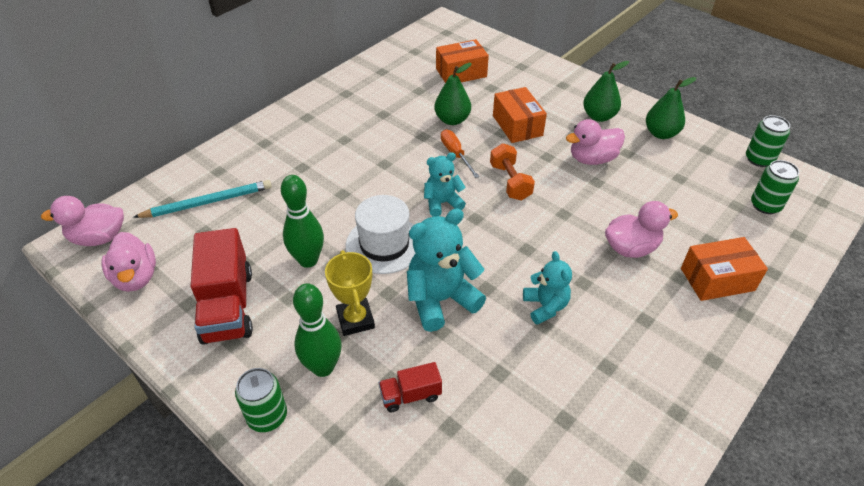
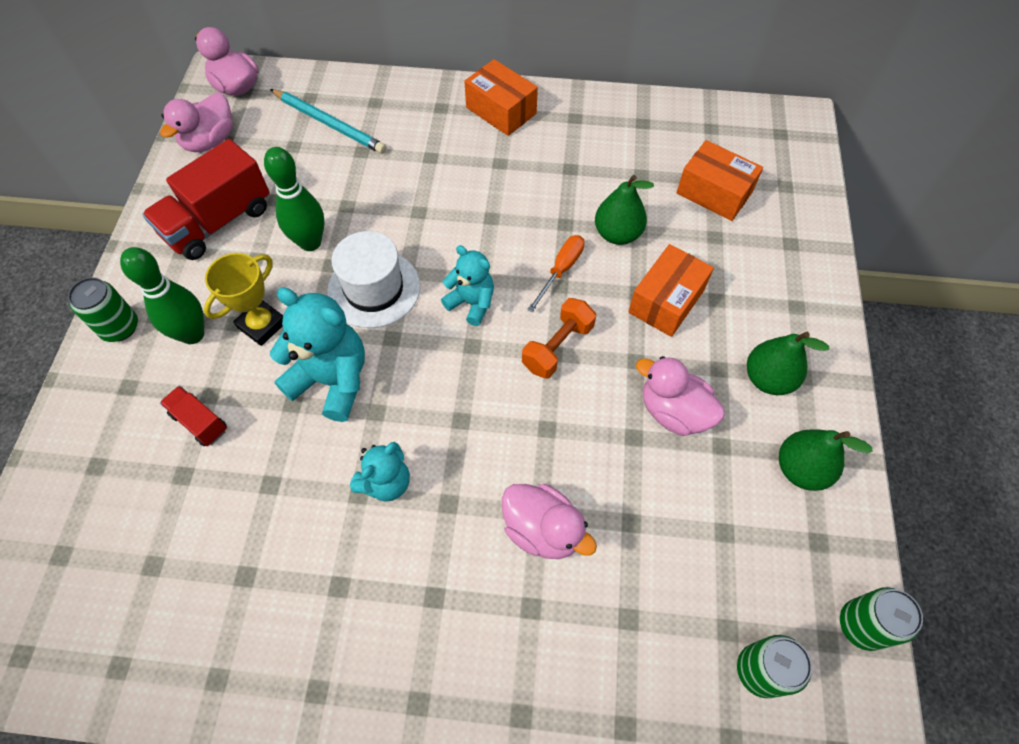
camera: 55 degrees right, 15 degrees up
(717, 279) = (560, 657): orange box -> orange box (501, 111)

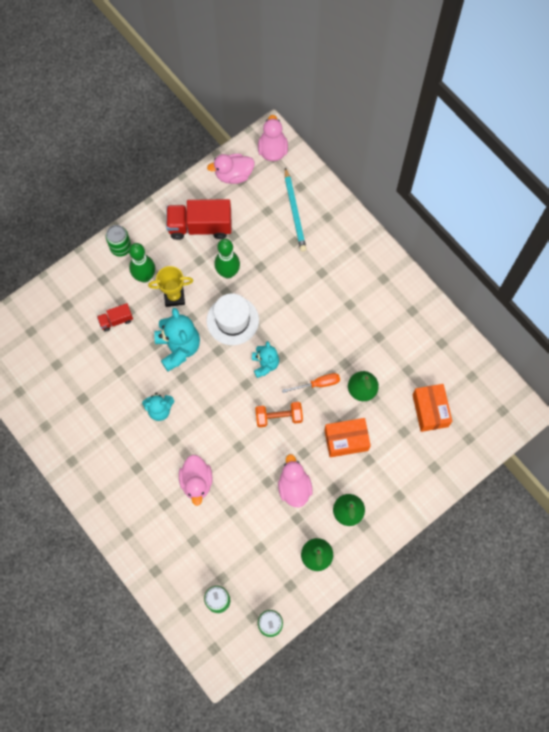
camera: 45 degrees right, 10 degrees up
(200, 422) = (116, 320): red truck -> red truck turned 105 degrees counterclockwise
(501, 111) = (381, 275): orange box -> none

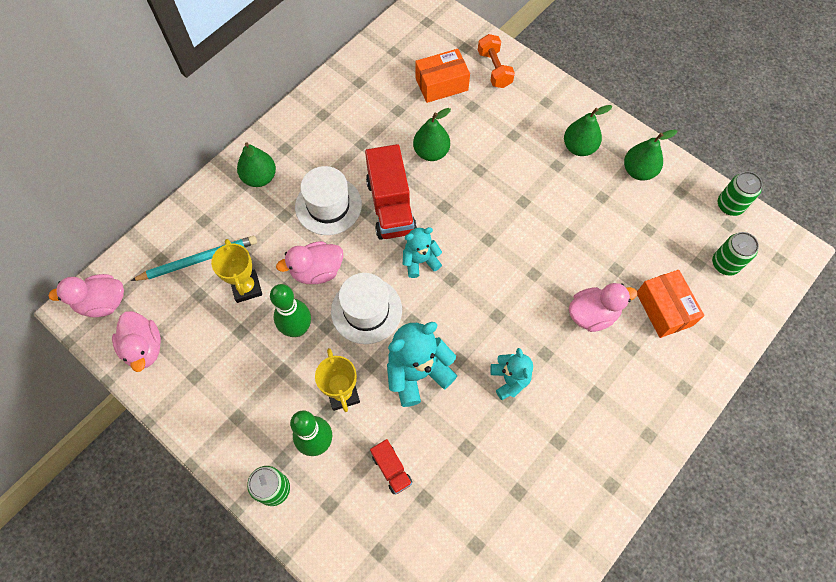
camera: 100 degrees left, 5 degrees down
(200, 226) = (230, 379): red truck -> red truck (391, 206)
(266, 242) = (246, 287): none -> yellow trophy
(279, 417) = (485, 234): orange dumbbell -> orange dumbbell (494, 69)
(294, 487) = (567, 205): pink duck -> pink duck (317, 271)
(318, 384) = (434, 198): orange screwdriver -> none
(325, 305) = (328, 205): none -> white hat
(346, 440) = (496, 160): orange box -> orange box (664, 309)
(358, 258) = (259, 177): none -> green pear

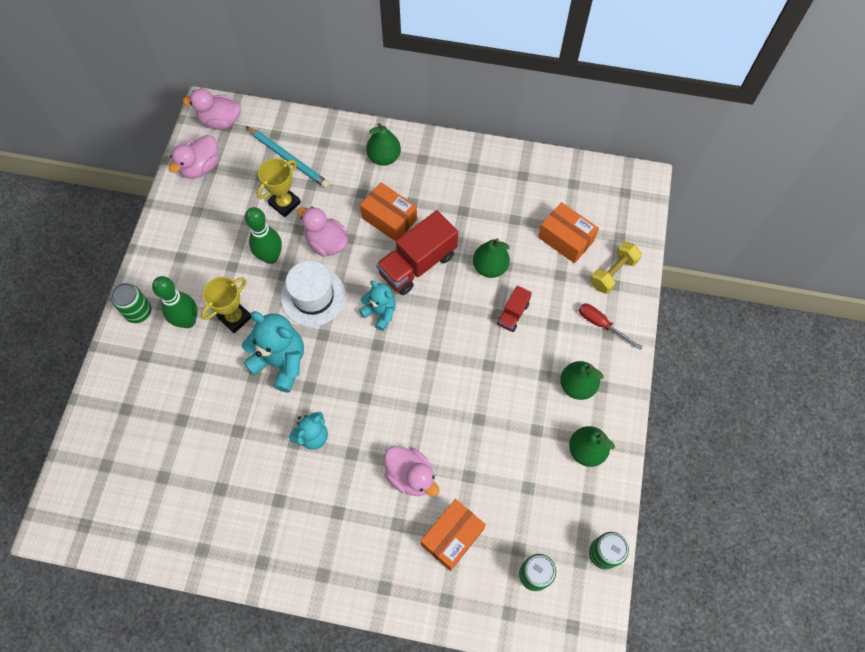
camera: 60 degrees right, 0 degrees up
(103, 303) = (220, 121): pink duck -> pink duck turned 45 degrees counterclockwise
(328, 205) = (389, 219): white hat -> orange box
(391, 469) = (192, 384): red truck -> red truck (513, 314)
(494, 69) = (613, 273): orange dumbbell -> yellow dumbbell
(535, 102) = (601, 324): none -> red screwdriver

